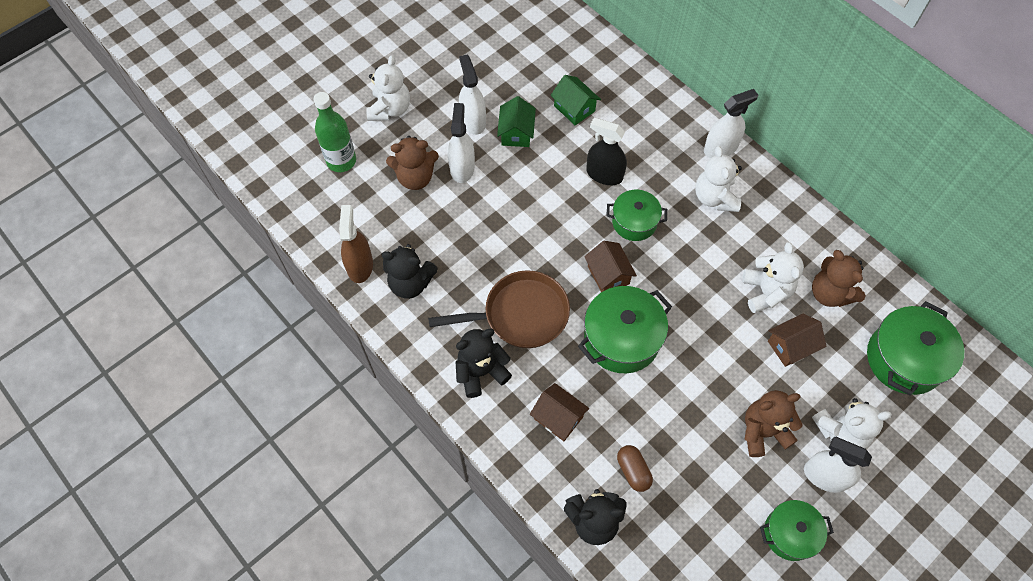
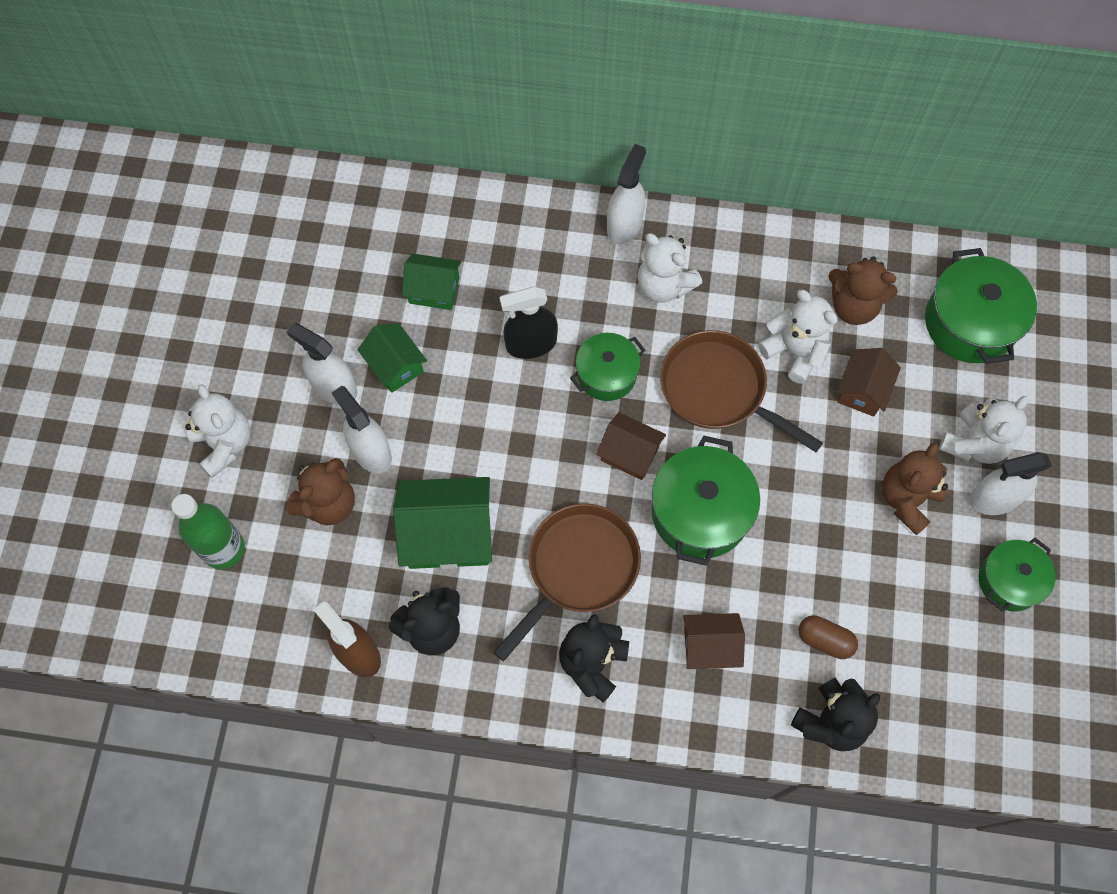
camera: 40 degrees left, 5 degrees up
(464, 241) = (448, 534): none -> green house
(696, 279) = (718, 390): none -> brown pan

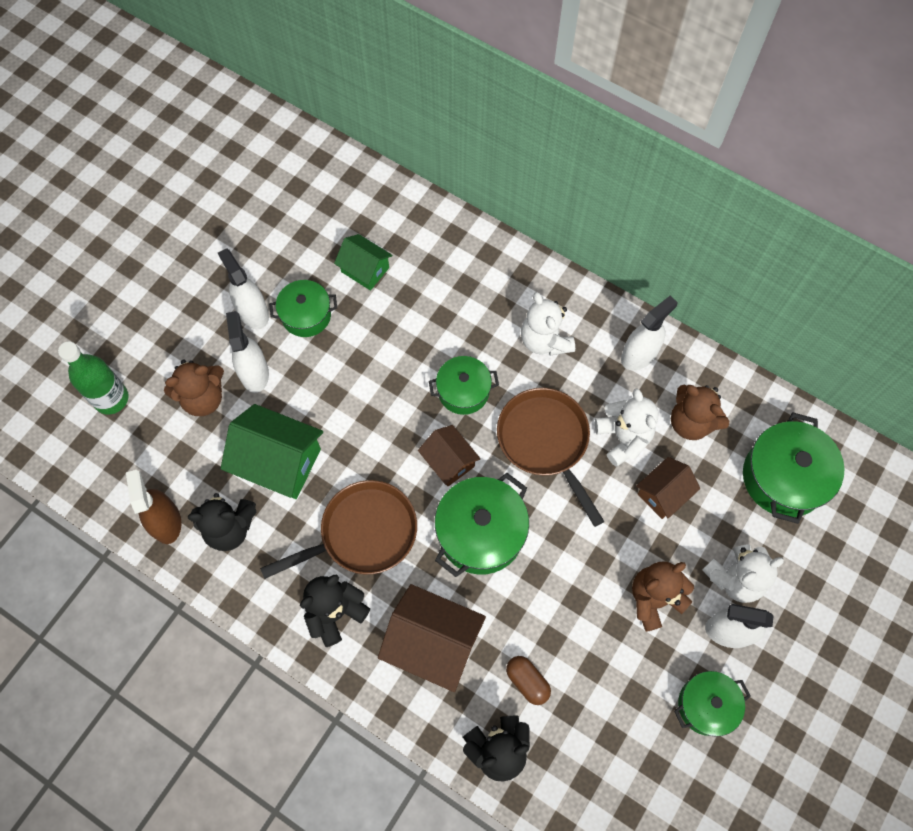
camera: 25 degrees right, 0 degrees up
(224, 444) = (152, 320): white teddy bear -> none
(395, 366) = (306, 315): green house -> green pot
(531, 344) = (417, 342): black spray bottle -> none
(624, 225) = (538, 279): white spray bottle -> white spray bottle (639, 354)
(709, 646) = (433, 642): brown house -> brown house, size x1.67

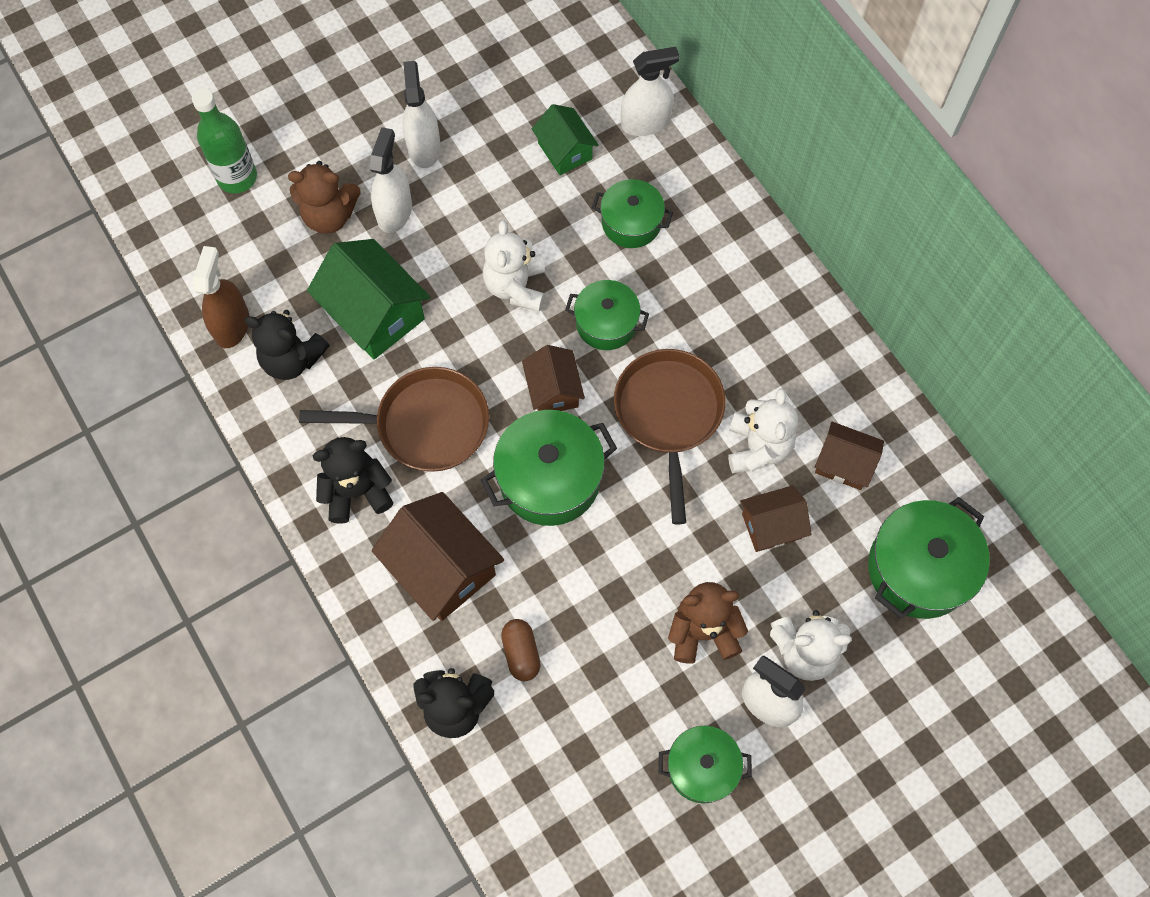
camera: 25 degrees right, 0 degrees up
(306, 315) = (478, 174): green pot -> green pot (631, 223)
(545, 340) = (724, 306): white teddy bear -> white teddy bear (516, 287)
(639, 354) = (823, 366): white spray bottle -> white spray bottle (645, 122)
(691, 422) = (844, 463): brown teddy bear -> brown house

